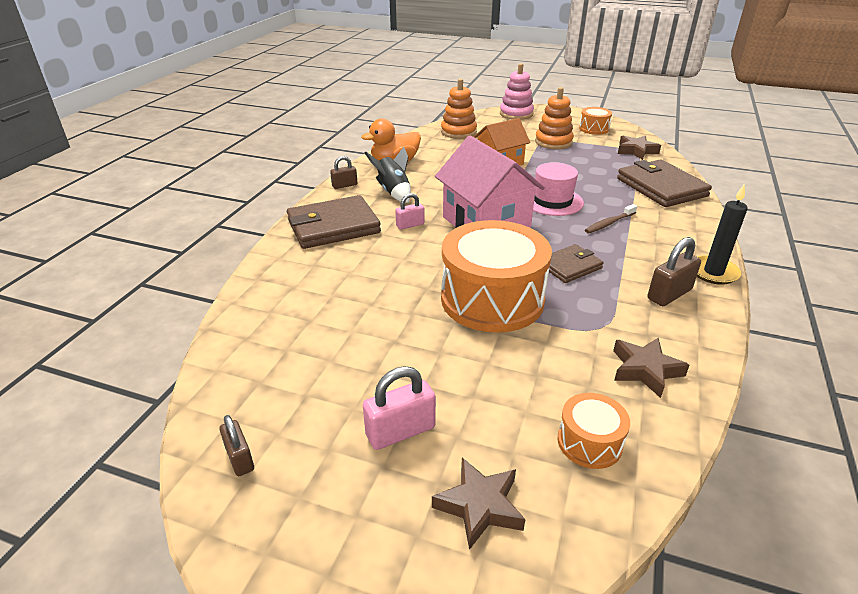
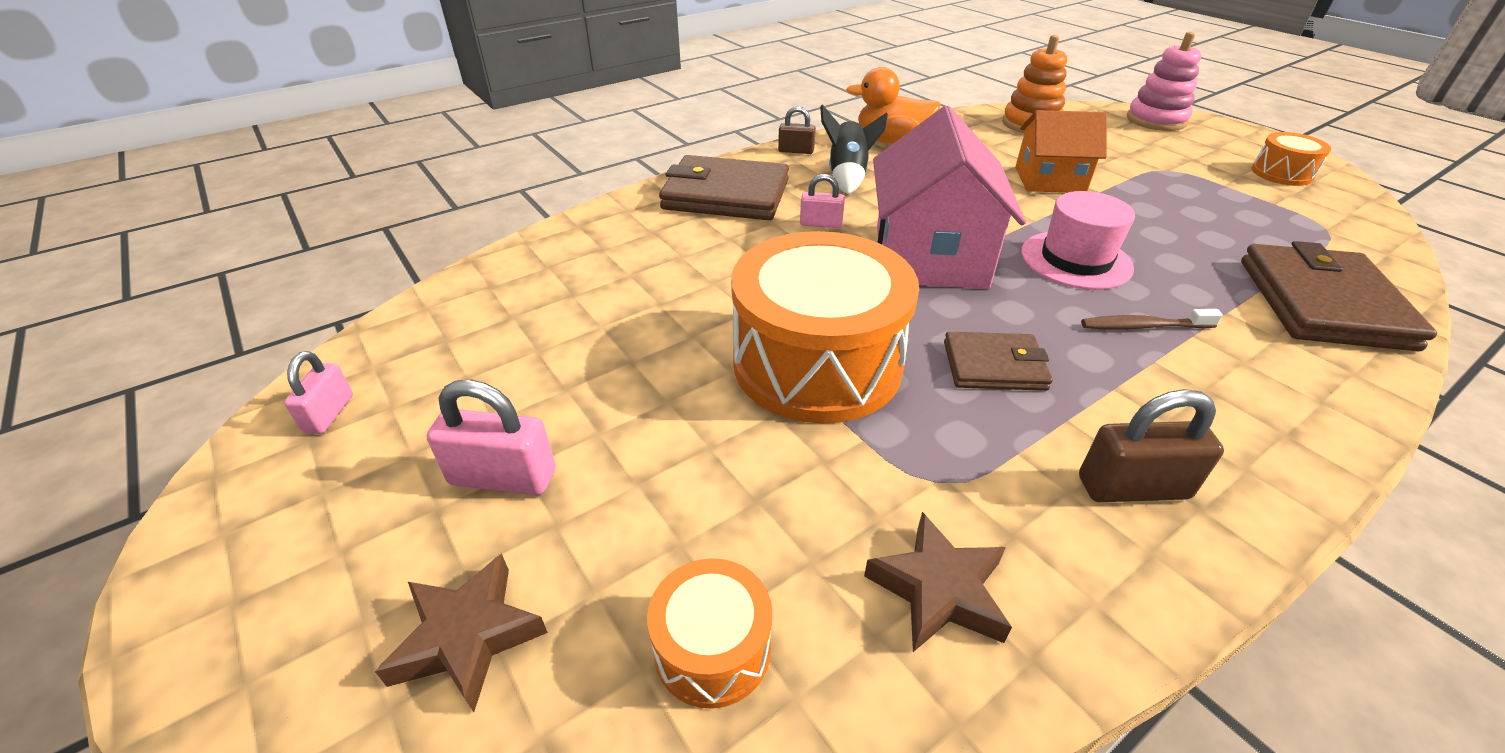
camera: 35 degrees right, 5 degrees up
(240, 458) = (329, 413): brown padlock -> pink padlock
(553, 142) = (1178, 175): orange stacking toy -> none
(636, 151) = (1334, 229): brown star -> none
(713, 272) = (1278, 490): black candle -> none

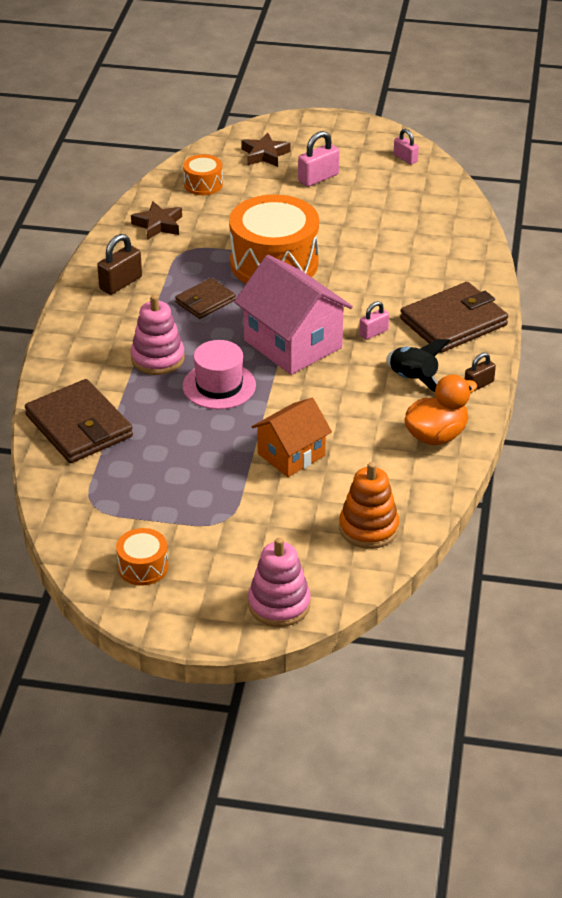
camera: 135 degrees right, 0 degrees up
(1143, 326) = (158, 358): brown toothbrush -> pink stacking toy

